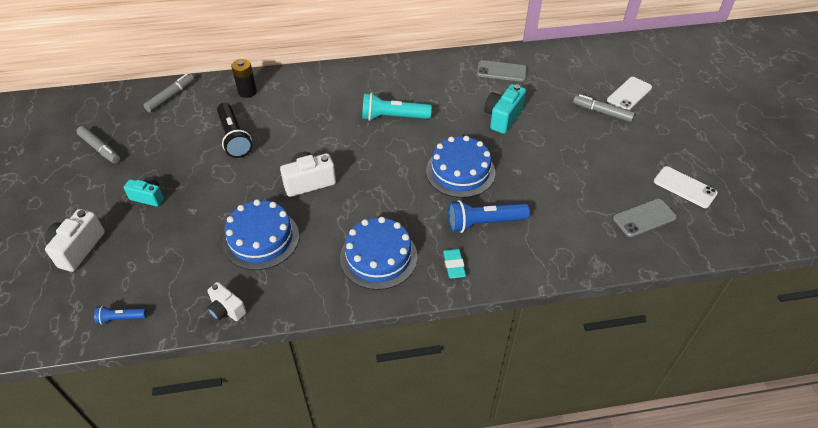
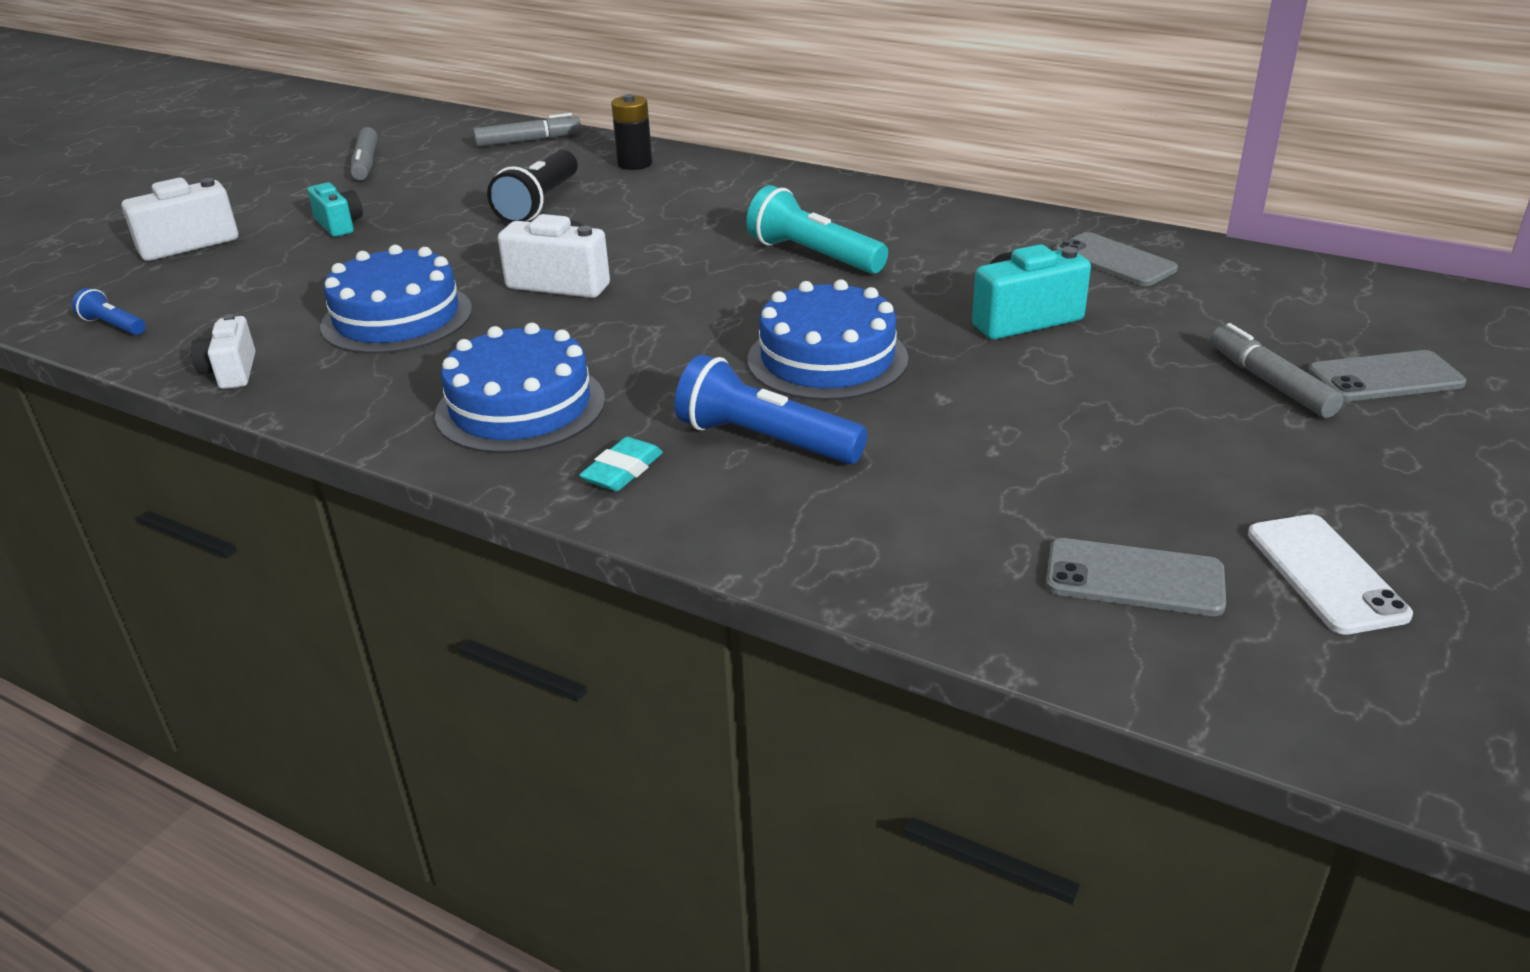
camera: 40 degrees right, 15 degrees down
(629, 94) = (1385, 378): white phone -> grey phone

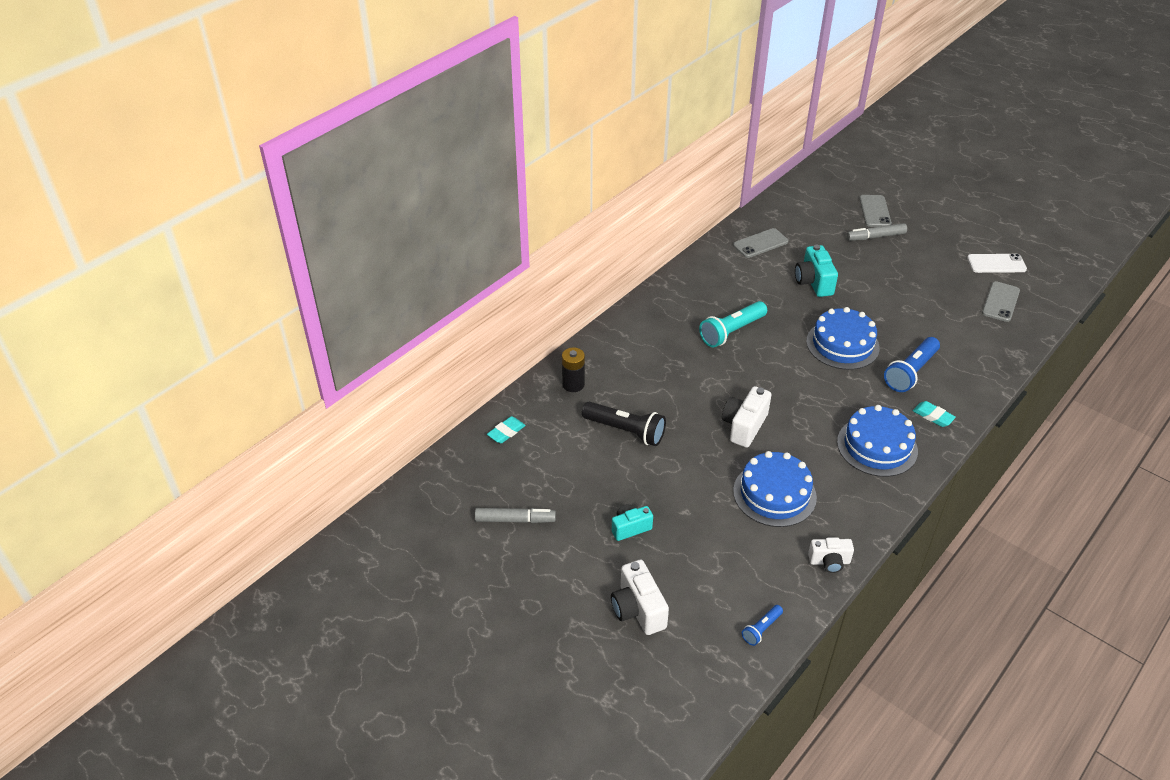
camera: 80 degrees left, 10 degrees up
(528, 140) = (506, 432): grey marker -> turquoise eraser

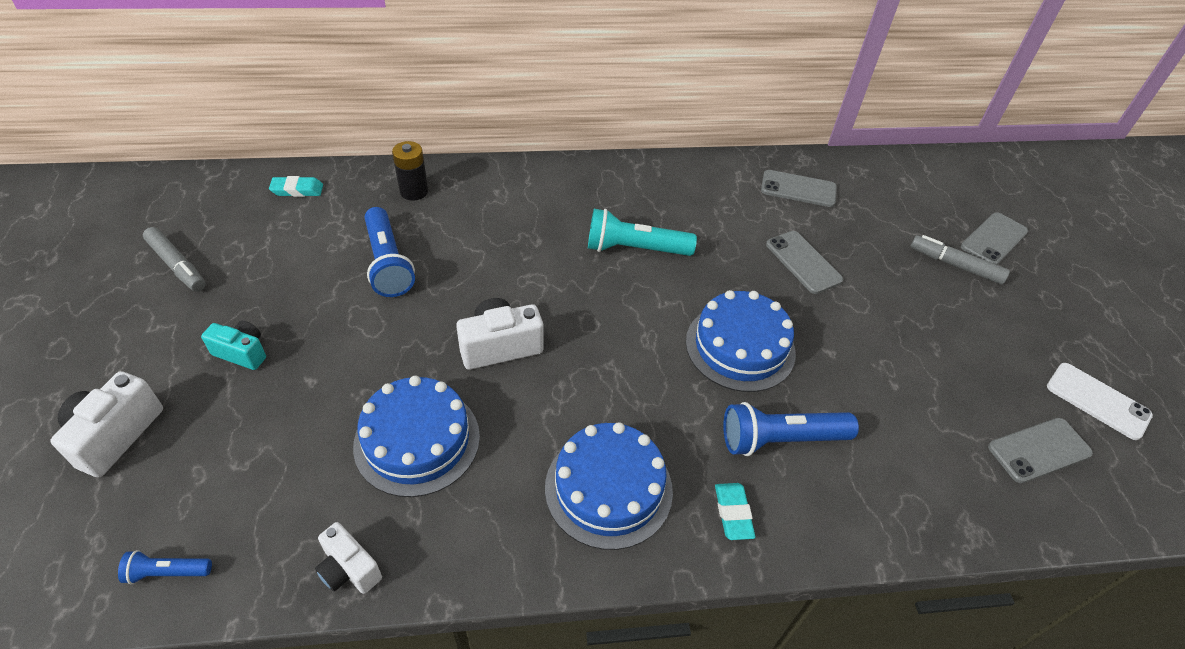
camera: 40 degrees right, 5 degrees up
(625, 431) = (387, 263): black flashlight -> blue flashlight
(813, 282) = (803, 262): turquoise camera -> grey phone

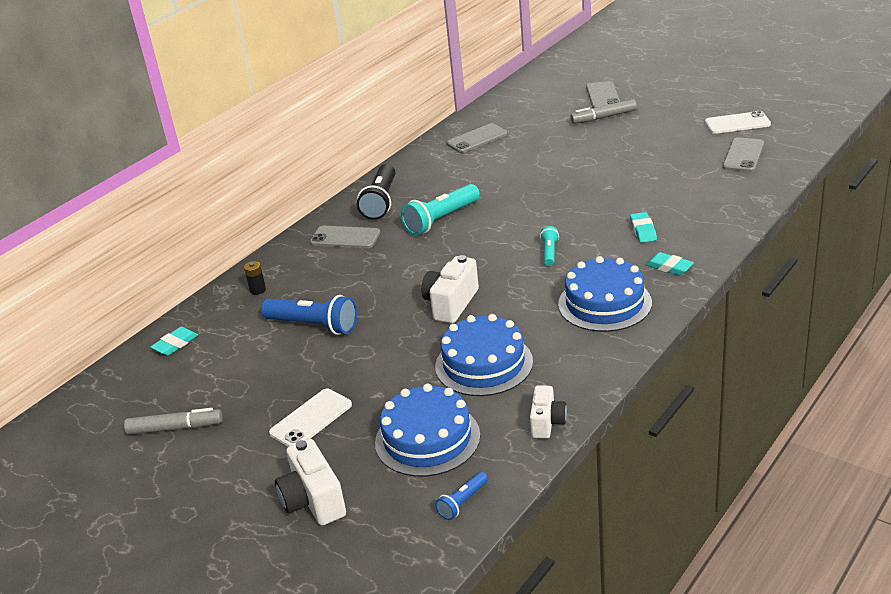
camera: 40 degrees left, 15 degrees down
(242, 353) = (311, 419): turquoise camera -> white phone
(349, 569) = (547, 423): white camera -> white camera turned 75 degrees counterclockwise
(414, 191) = (257, 290): black battery -> black battery, size x0.64
(622, 187) = (381, 202): none -> black flashlight
(659, 375) = (549, 252): none -> turquoise flashlight
(740, 347) = (566, 215): blue cake -> blue cake (427, 439)
(780, 439) = (643, 230): blue flashlight -> turquoise eraser
(803, 262) = (534, 165): grey phone -> grey phone (345, 238)

